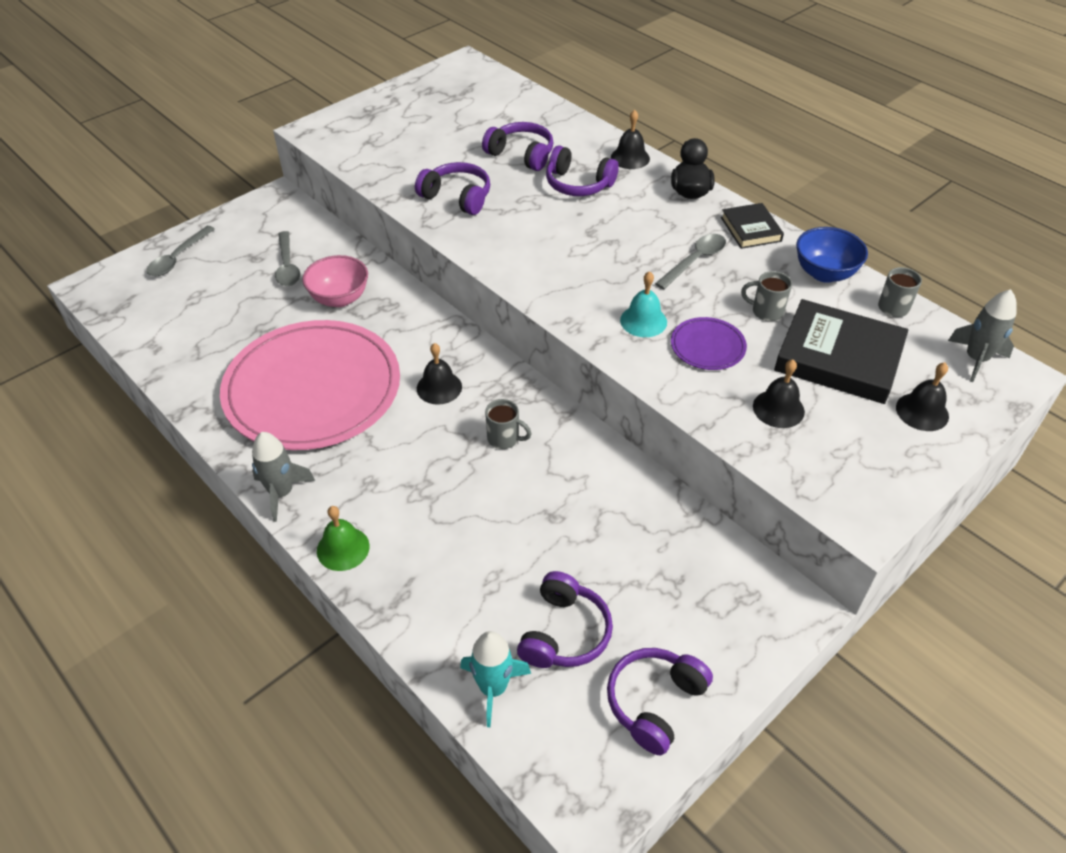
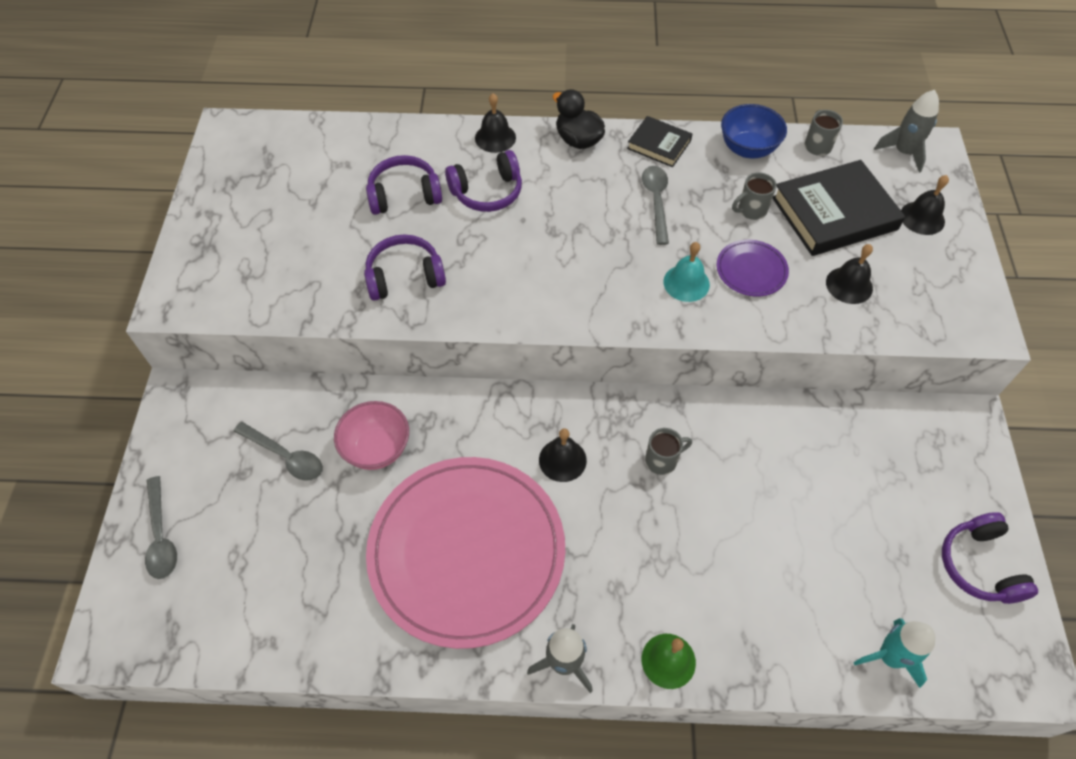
camera: 45 degrees left, 10 degrees up
(564, 633) = (879, 571): purple headphones -> none

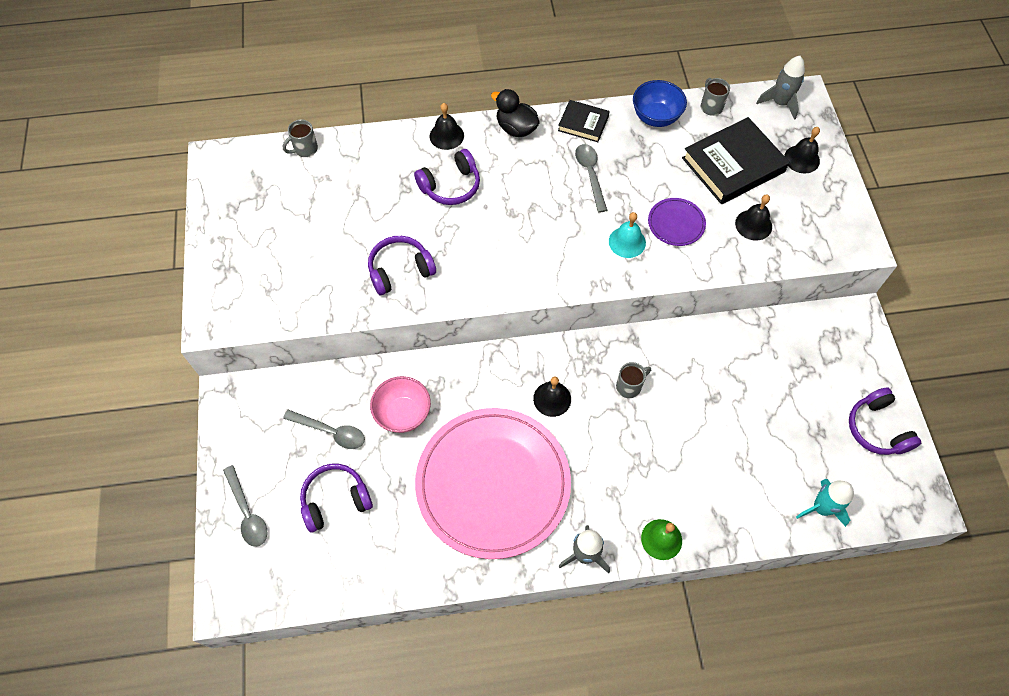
camera: 10 degrees left, 5 degrees up
(404, 195) = (382, 198): purple headphones -> purple headphones (335, 500)
(751, 210) = (667, 172): grey mug -> grey mug (305, 149)

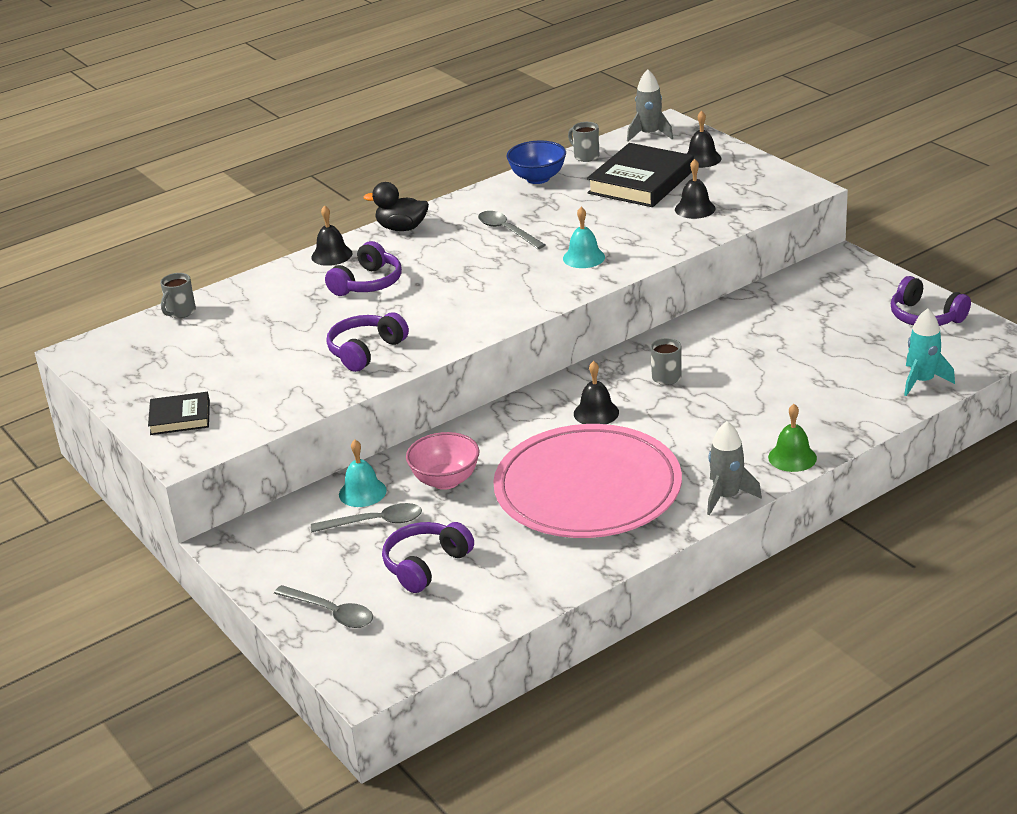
camera: 25 degrees left, 30 degrees down
(342, 393) = (362, 492): none -> turquoise bell
(583, 123) = (468, 204): black book -> black book (180, 417)
(676, 223) = (620, 232): purple plate -> none

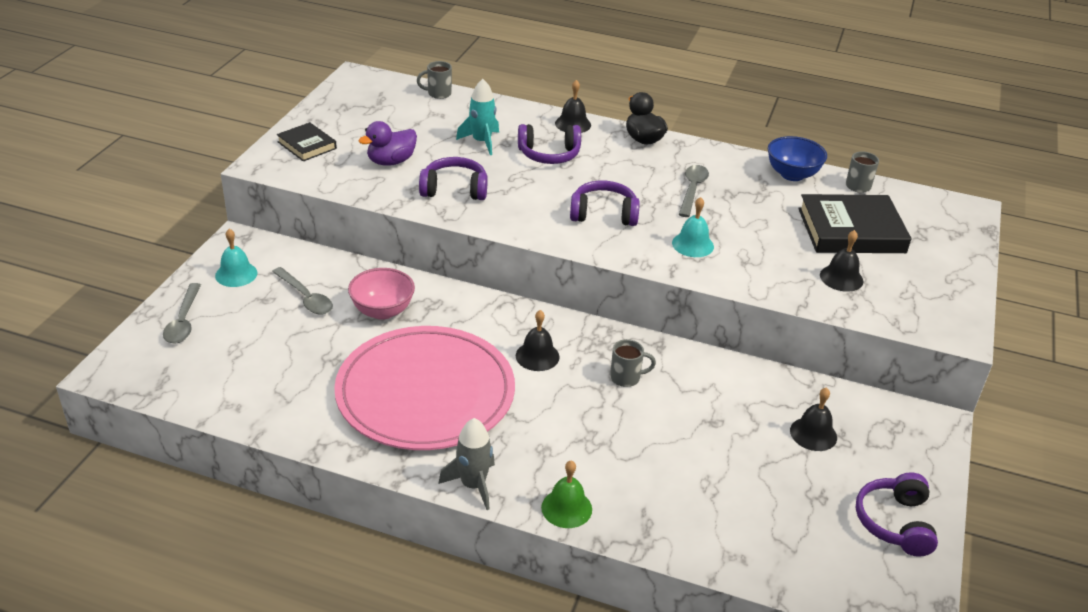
camera: 50 degrees right, 5 degrees up
(274, 374) = (391, 161): none -> purple duck
(362, 492) = (339, 276): turquoise bell -> turquoise bell (236, 274)
(425, 565) = (267, 344): purple headphones -> purple headphones (603, 214)
(649, 134) = (938, 206): grey rocket -> none
(702, 159) = (934, 251): black bell -> black bell (813, 434)
(922, 381) = (775, 561): turquoise rocket -> turquoise rocket (481, 142)

